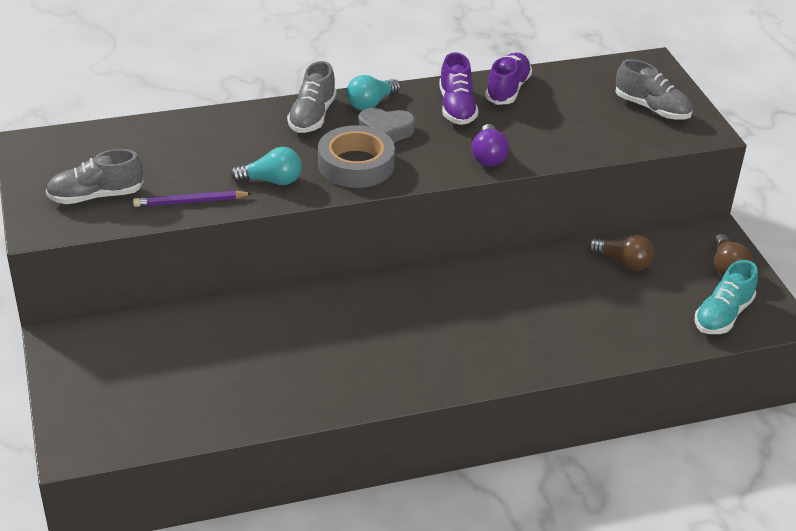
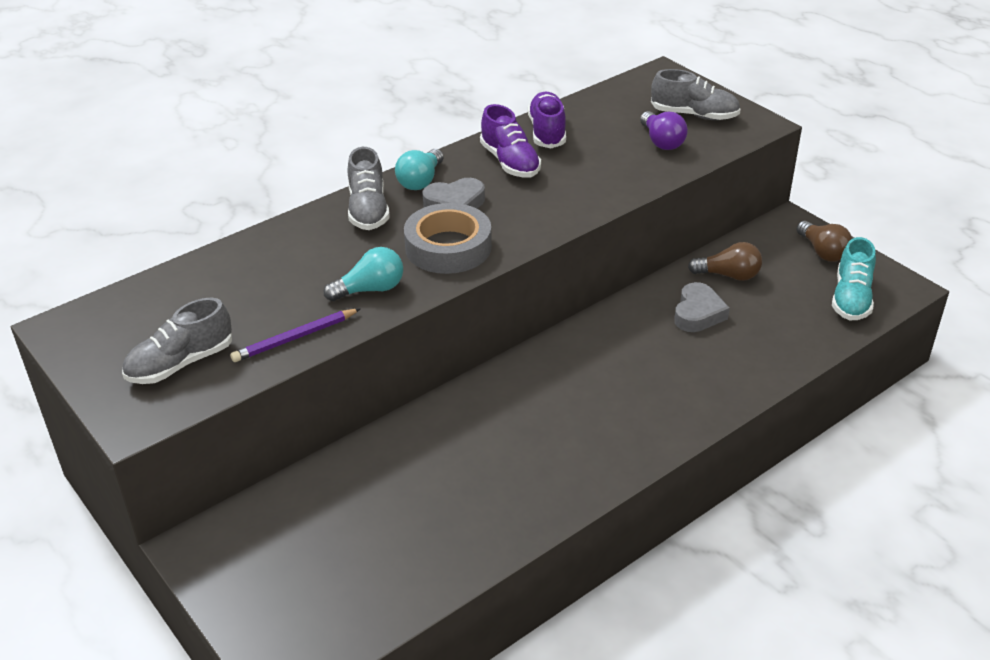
camera: 20 degrees left, 0 degrees up
(488, 156) = (575, 202): purple light bulb -> purple light bulb (661, 142)
(572, 287) = (698, 313): none -> grey heart

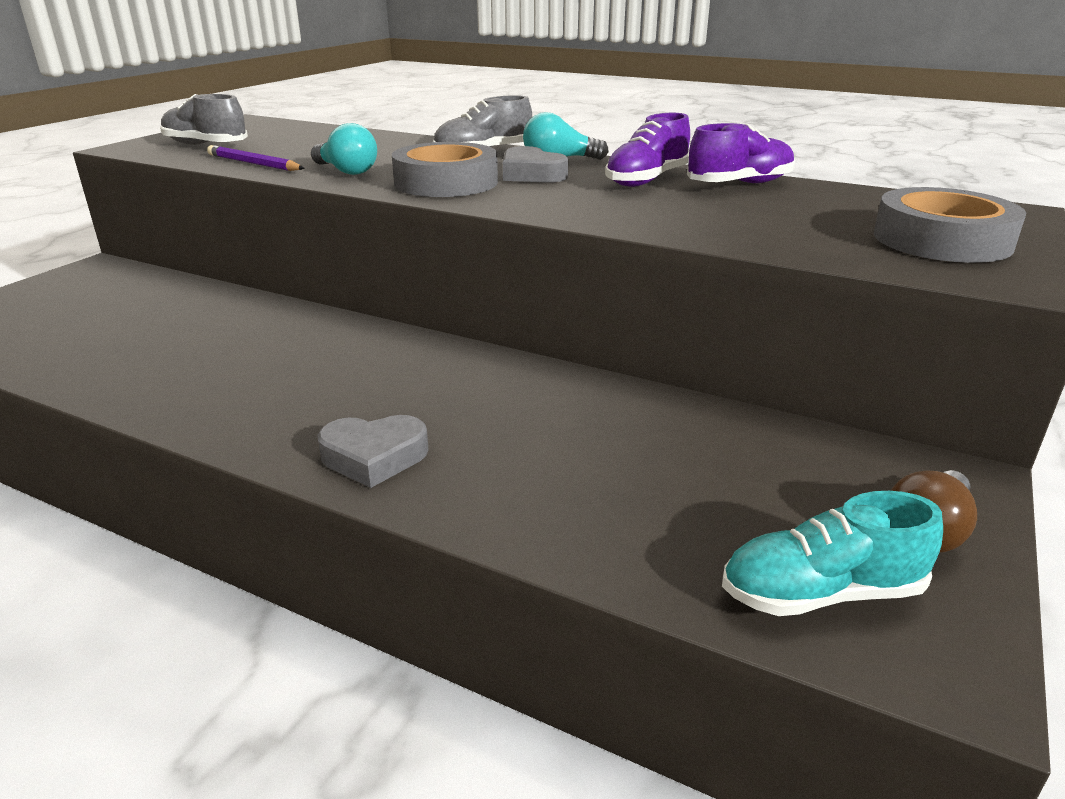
camera: 65 degrees right, 10 degrees down
(661, 142) = (828, 232): purple light bulb -> none
(694, 115) = (941, 240): grey shoe -> grey tape
(698, 313) = (610, 434): grey heart -> grey heart (374, 457)
(729, 275) = (734, 444): brown light bulb -> none

